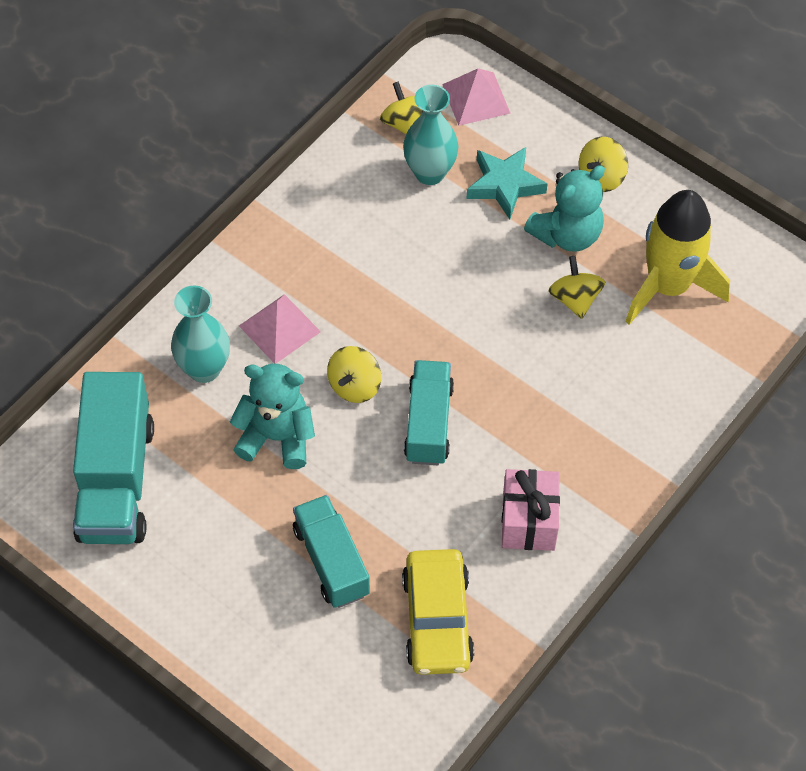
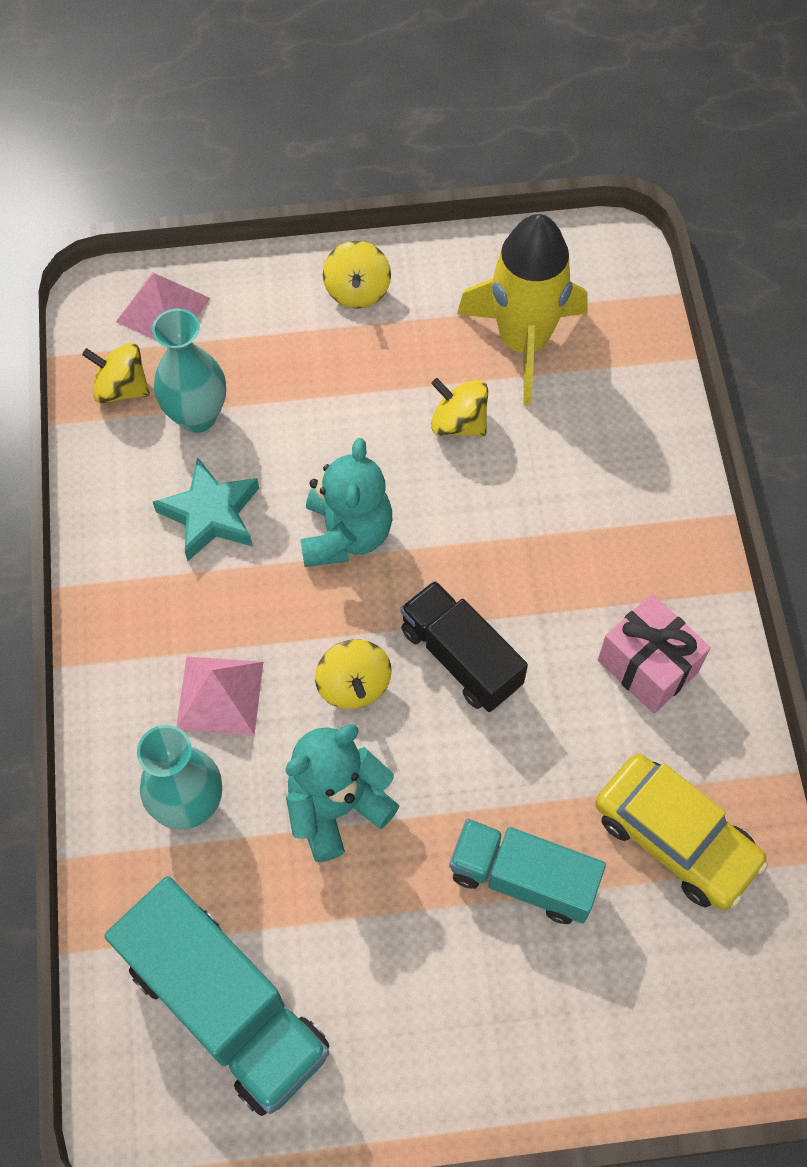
camera: 45 degrees left, 5 degrees up
(428, 423) = (461, 657): turquoise truck -> black truck
(505, 185) = (280, 370): turquoise star -> turquoise star (211, 514)
(567, 234) = (386, 369): turquoise teddy bear -> turquoise teddy bear (346, 534)

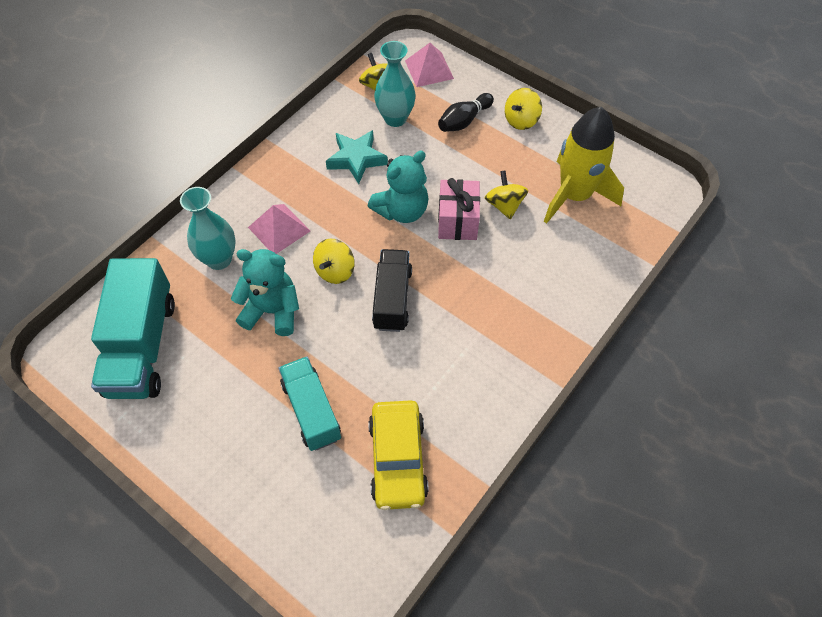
camera: 45 degrees right, 5 degrees down
(288, 348) = (464, 121): none -> black bowling pin
(647, 666) = (472, 376): pink gift -> pink gift (457, 221)

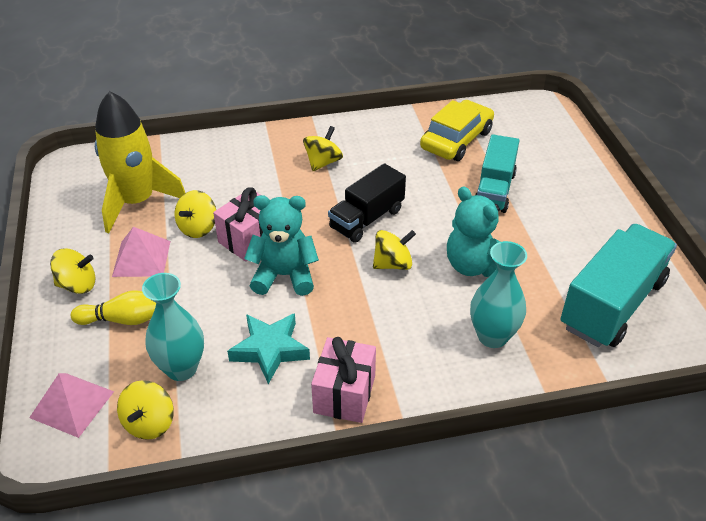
camera: 140 degrees left, 15 degrees down
(279, 229) = (411, 329): pink pyramid -> pink pyramid (141, 258)
(286, 163) = (344, 394): none -> pink gift
(464, 121) = (124, 319): black bowling pin -> yellow bowling pin
(488, 334) = (323, 162): none -> yellow spinning top

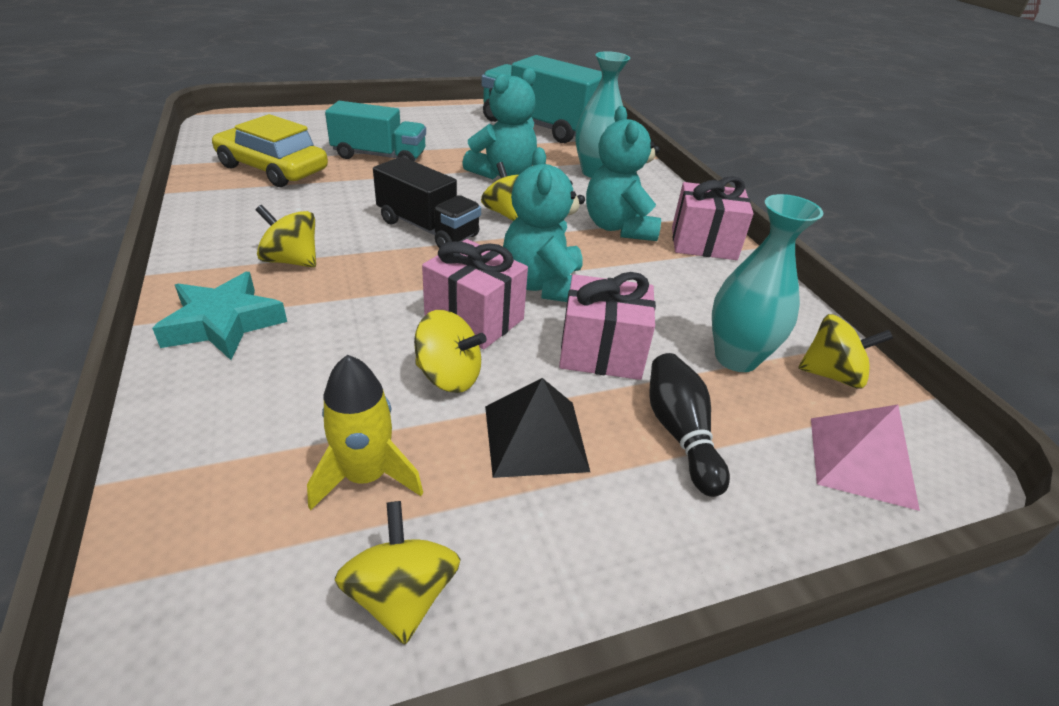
camera: 100 degrees left, 5 degrees down
(78, 285) = (625, 521): yellow spinning top -> yellow spinning top (402, 595)
(124, 319) = (680, 433): yellow bowling pin -> black bowling pin
(137, 202) = (366, 476): yellow rocket -> yellow rocket, size x0.56
(141, 258) = (535, 437): pink pyramid -> black pyramid
(204, 295) = (601, 352): none -> pink gift
(270, 350) = (671, 290): turquoise star -> turquoise star (224, 323)
(373, 335) = (618, 227): none -> turquoise teddy bear

